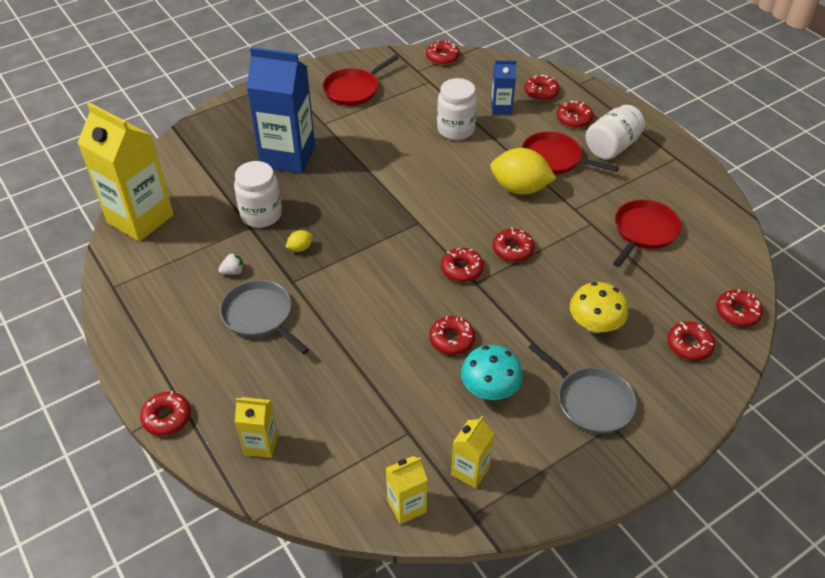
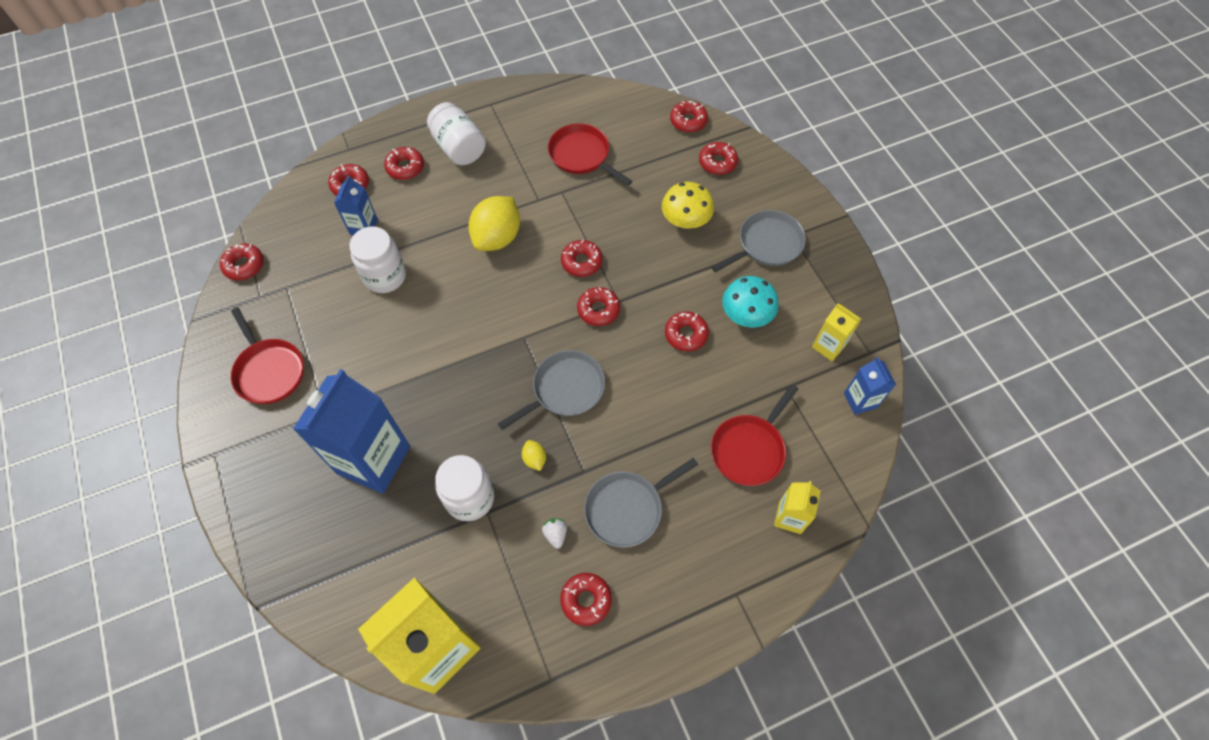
camera: 80 degrees left, 15 degrees up
(167, 417) = (750, 610): red donut -> red donut (586, 600)
(371, 258) = (565, 389): none -> grey pan
(406, 506) = (860, 400): yellow carton -> blue carton
(554, 159) = (462, 199): red pan -> red pan (749, 449)

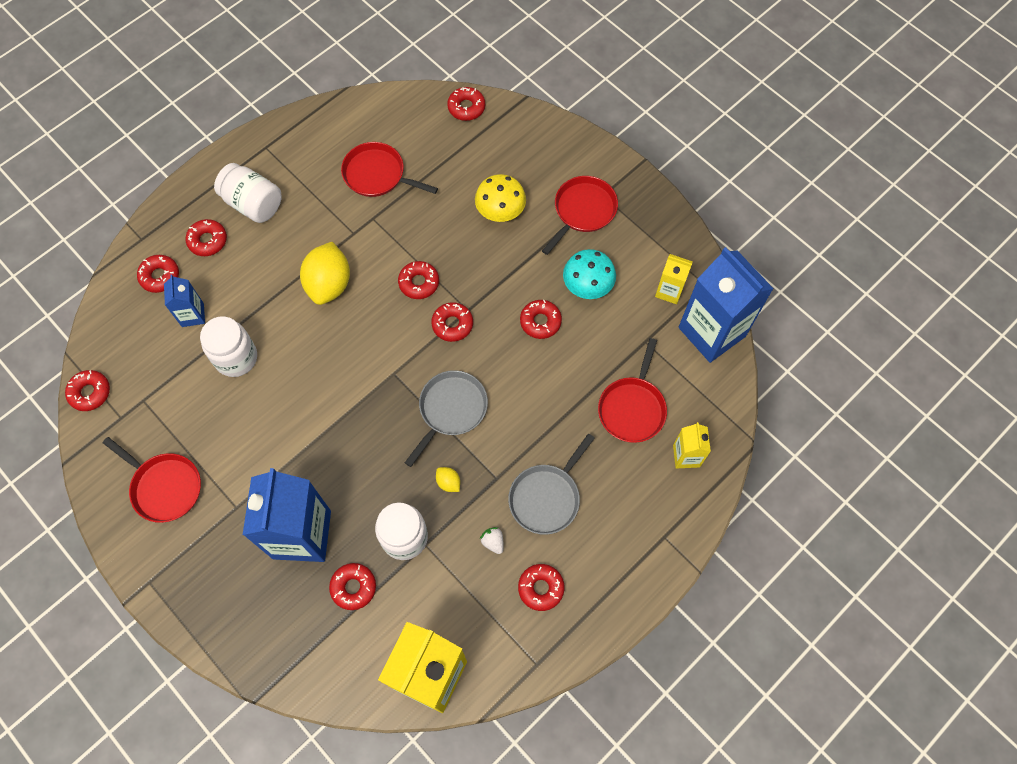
camera: 20 degrees left, 5 degrees up
(717, 162) = (509, 142): red donut -> red donut (353, 587)
(767, 244) = (583, 211): grey pan -> red pan
(860, 400) = (712, 332): blue carton -> blue carton, size x2.07

